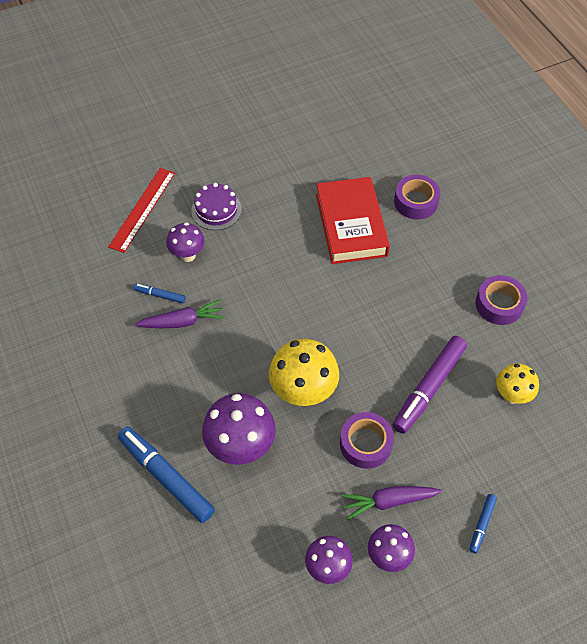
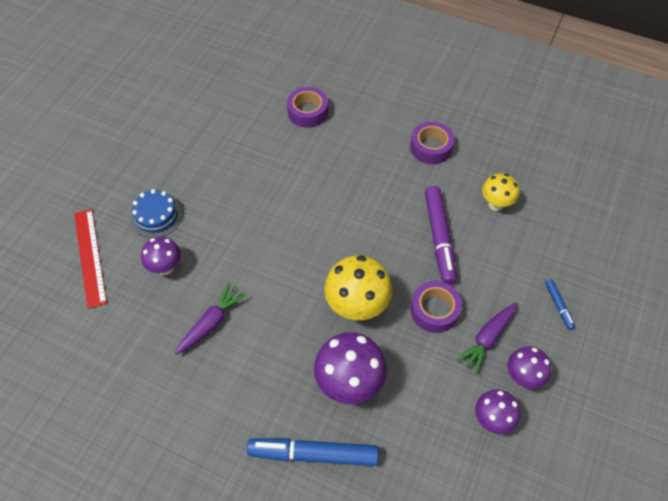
camera: 40 degrees left, 0 degrees up
(160, 295) = (172, 316): blue marker -> none
(216, 210) = (156, 216): purple cake -> blue cake
(351, 225) = (276, 159): red book -> none

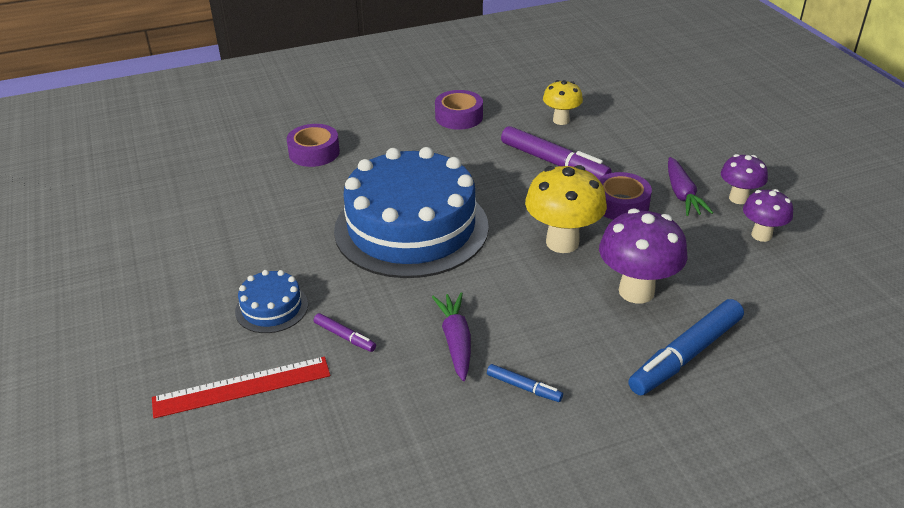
camera: 45 degrees left, 20 degrees down
(90, 257) = (242, 387): red ruler -> red ruler turned 45 degrees counterclockwise
(166, 268) = (344, 336): purple mushroom -> purple marker
(288, 219) = (411, 228): none -> blue cake
(558, 305) = (693, 147): blue marker -> blue marker (523, 387)

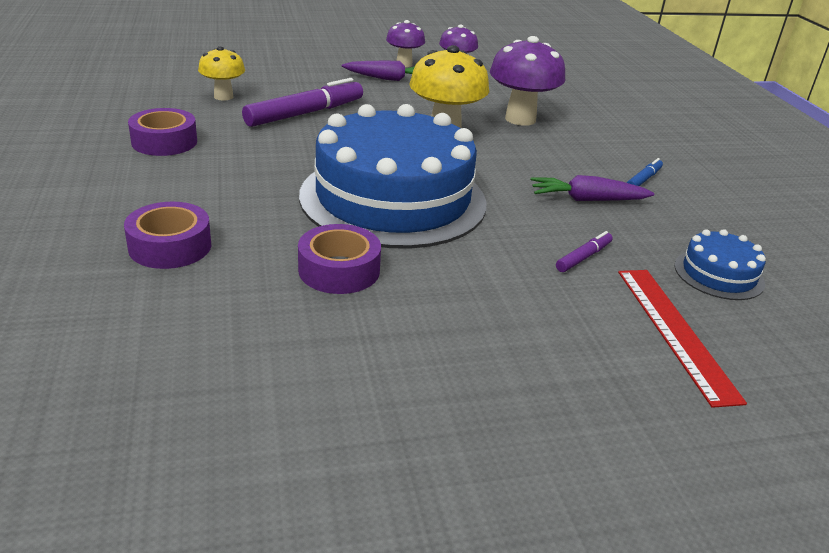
camera: 85 degrees left, 5 degrees down
(271, 308) = (531, 303): blue cake -> blue cake (719, 274)
(621, 204) = (393, 101): purple tape -> purple tape (339, 270)
(686, 355) = (596, 118): blue marker -> none

